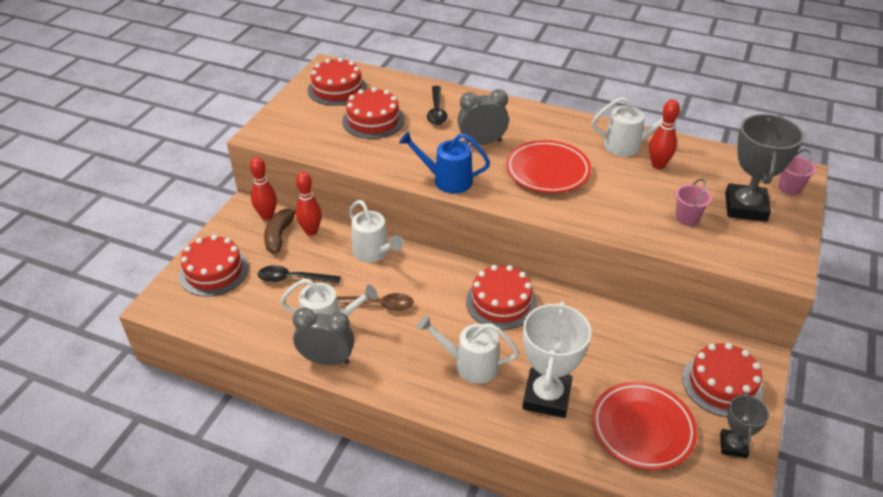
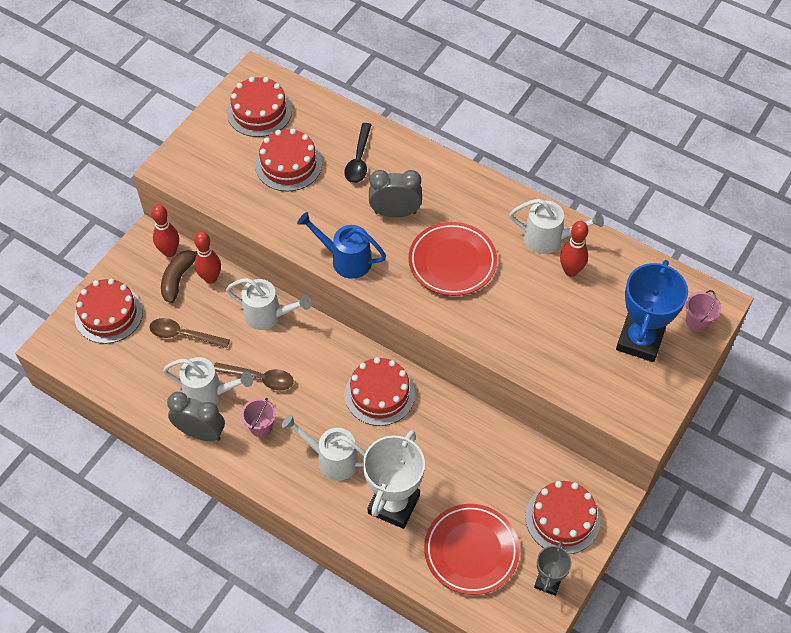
camera: 10 degrees right, 15 degrees up
(293, 279) = (184, 335): black spoon -> brown spoon
(374, 253) = (268, 315): white watering can -> white watering can turned 45 degrees counterclockwise
(687, 218) = (574, 345): pink bucket -> pink bucket (261, 427)
(745, 207) = (639, 340): grey trophy -> blue trophy

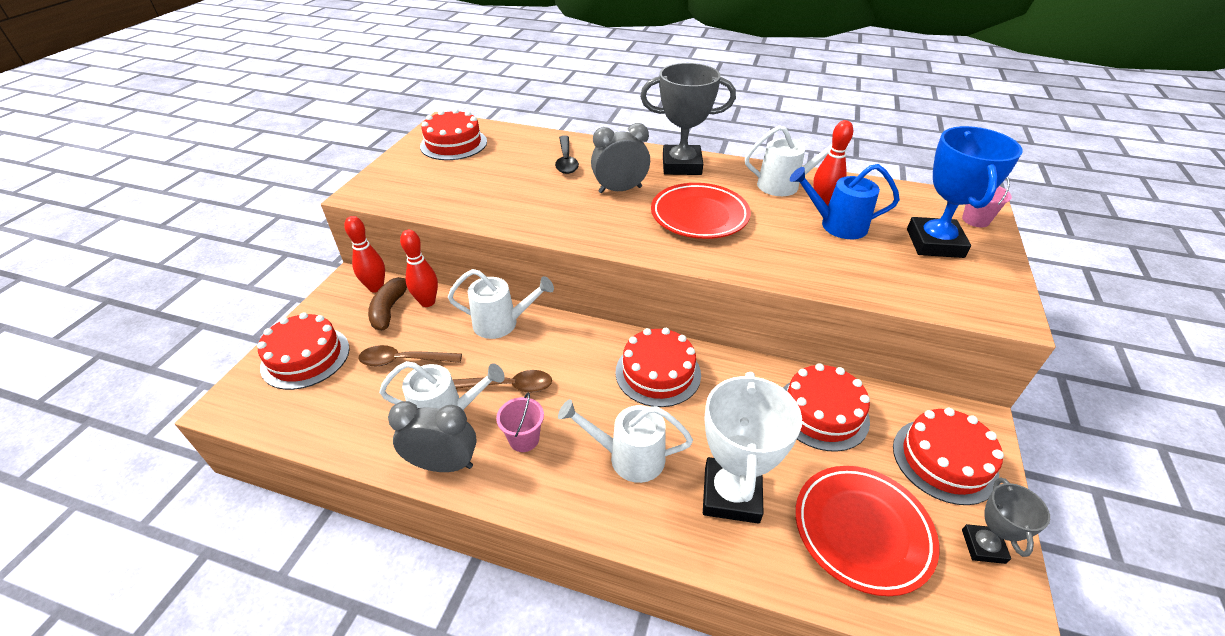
camera: 15 degrees left, 15 degrees down
(288, 164) = (494, 173): red cake -> red cake (821, 412)
(345, 260) = (583, 232): blue watering can -> blue watering can (836, 225)
(465, 190) = (681, 165): none -> grey trophy

